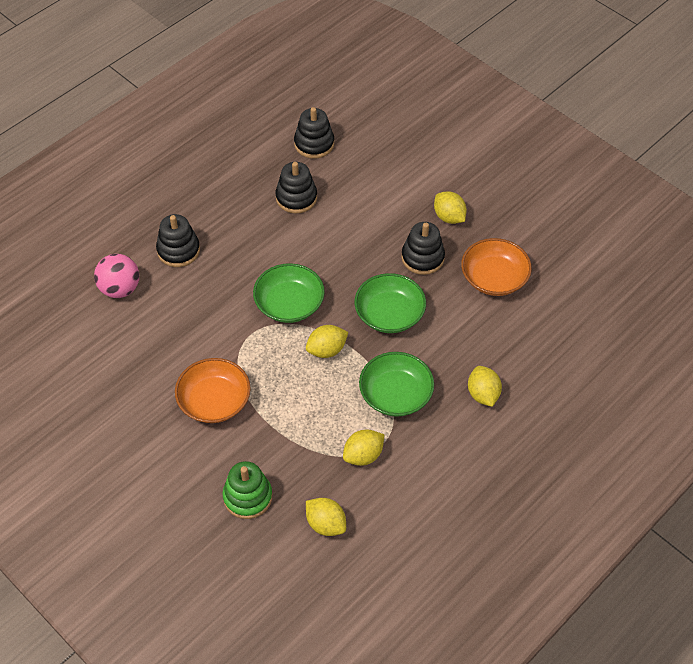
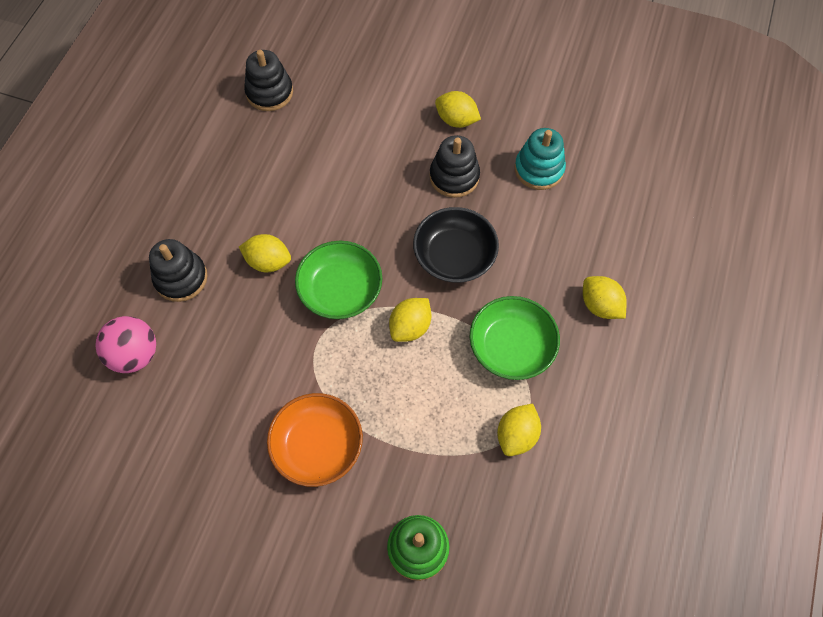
camera: 25 degrees left, 10 degrees up
(296, 198) = (283, 162): black stacking toy -> none
(326, 524) = (521, 539): yellow lemon -> yellow lemon (268, 262)
(389, 314) = (454, 255): green bowl -> black bowl
(494, 278) = (539, 169): orange bowl -> turquoise stacking toy

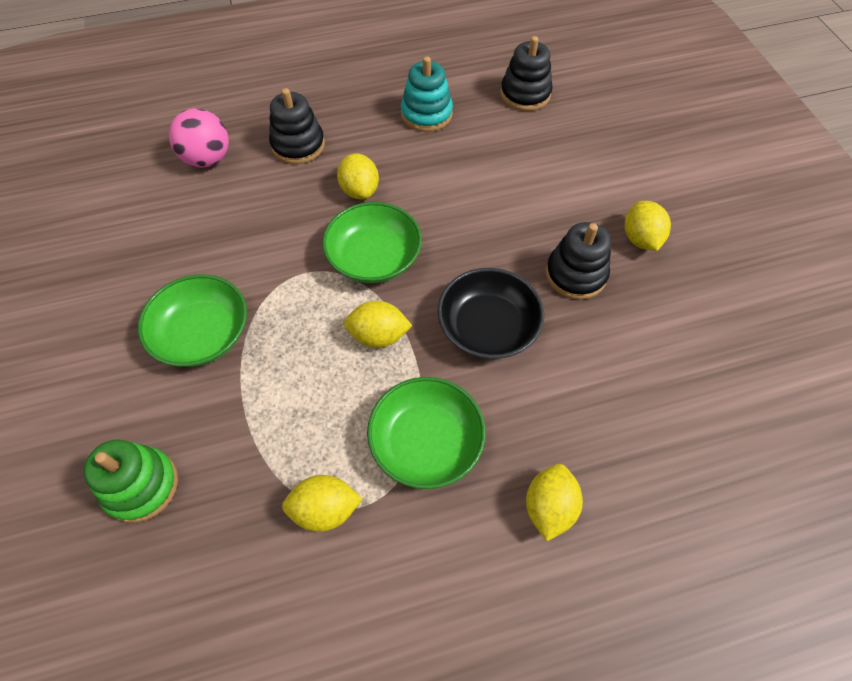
camera: 55 degrees right, 5 degrees down
(317, 445) = (202, 334): orange bowl -> green bowl
(539, 169) = (659, 344): turquoise stacking toy -> turquoise stacking toy (426, 114)

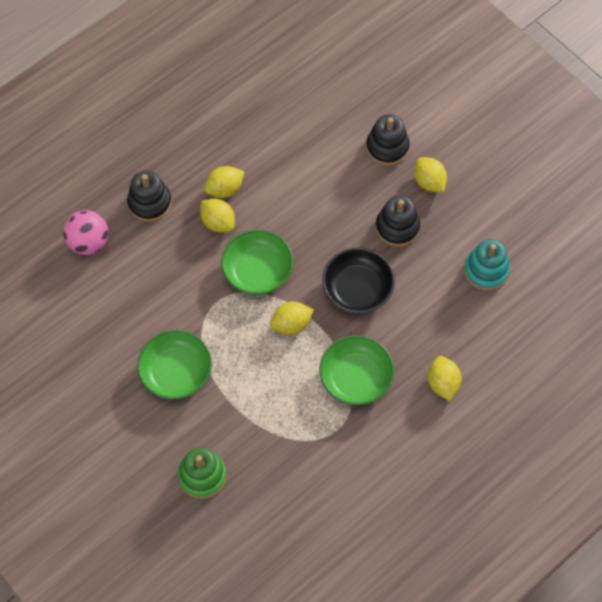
camera: 25 degrees left, 5 degrees up
(325, 510) = (318, 440): yellow lemon -> yellow lemon (225, 189)
(426, 114) = (231, 136): turquoise stacking toy -> turquoise stacking toy (486, 271)
(525, 94) = (297, 87): black stacking toy -> black stacking toy (387, 147)

